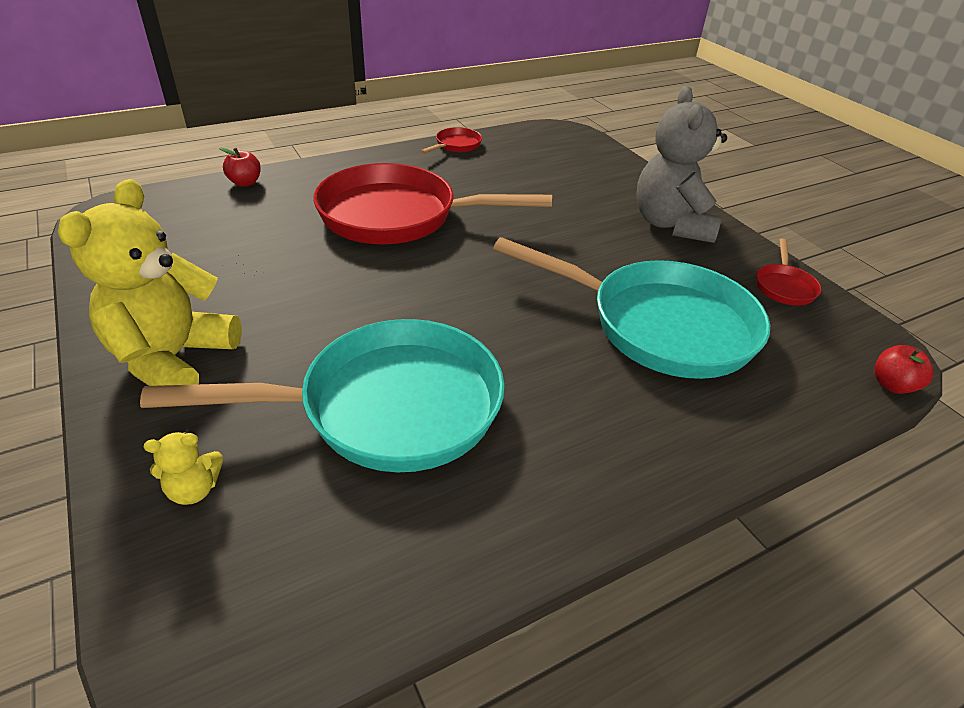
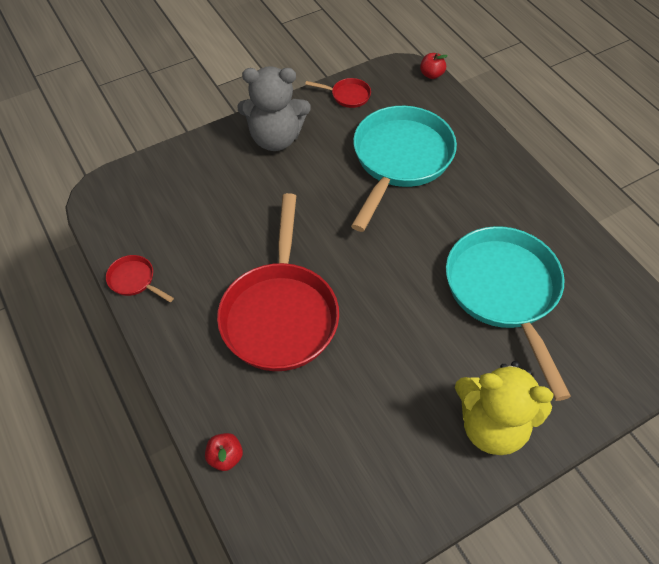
camera: 90 degrees left, 15 degrees up
(194, 489) = (589, 375): yellow teddy bear -> none

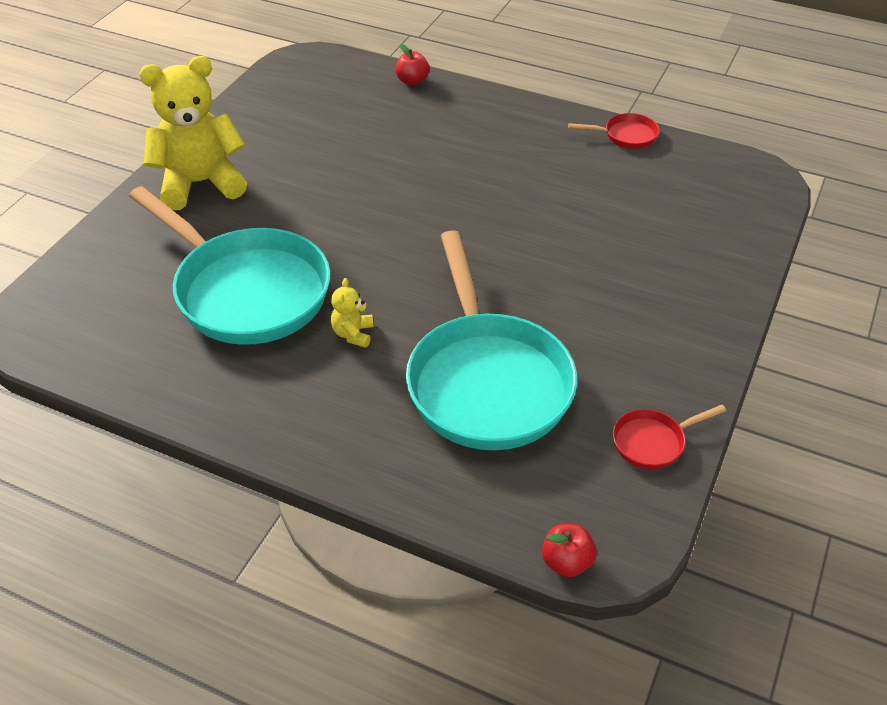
camera: 145 degrees right, 10 degrees down
(275, 138) = (671, 326): grey teddy bear -> none
(280, 314) = (465, 171): red pan -> none
(453, 224) = (353, 334): none -> yellow teddy bear

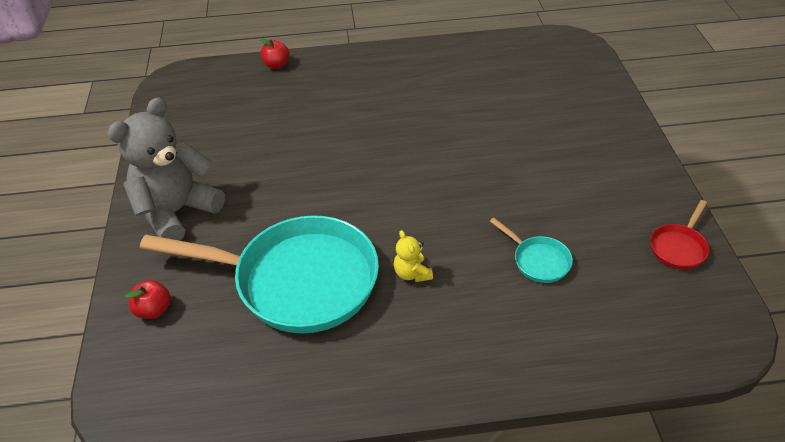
camera: 30 degrees left, 0 degrees up
(200, 183) = (177, 212): yellow teddy bear -> grey teddy bear
(487, 381) = (538, 261): turquoise pan -> turquoise pan, size x0.41
(566, 562) = (711, 361): red apple -> red apple (154, 310)
(626, 136) = (463, 47): red pan -> none

